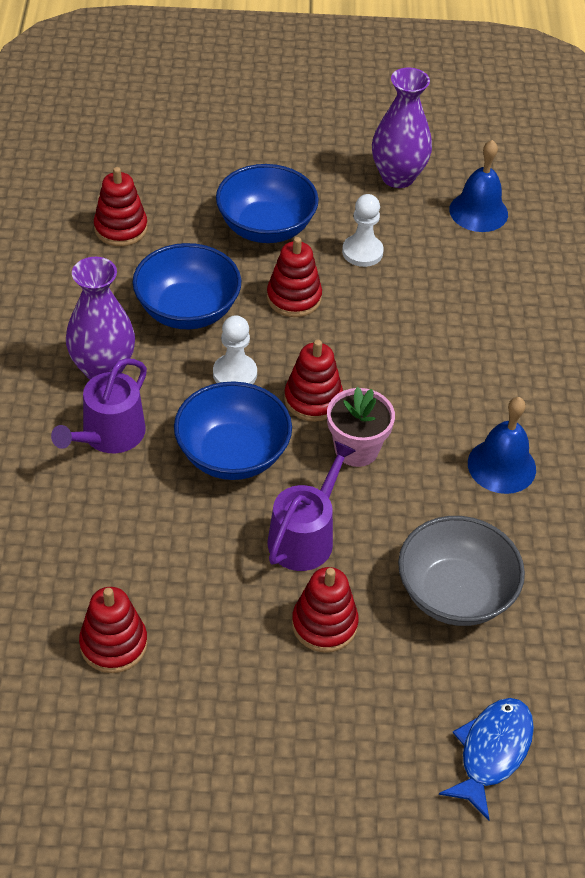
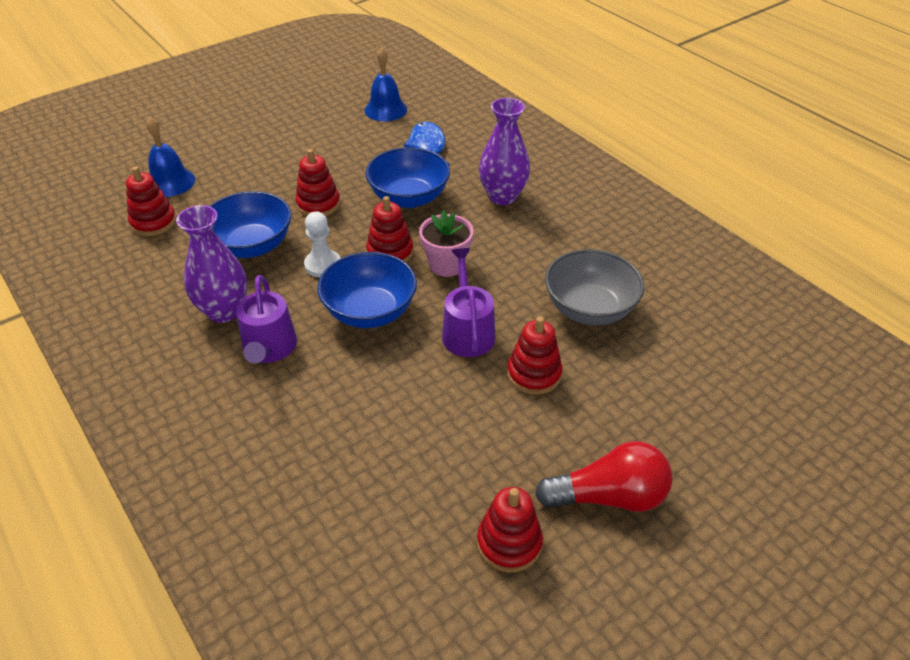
camera: 35 degrees left, 5 degrees down
(113, 644) = (408, 478): red stacking toy -> red stacking toy (509, 543)
(266, 227) = (259, 175): blue bowl -> blue bowl (409, 198)
(270, 789) = (609, 496): none -> red light bulb
(362, 252) = (337, 160): white pawn -> none
(397, 177) = (318, 113): purple vase -> purple vase (502, 196)
(492, 752) = (706, 381): blue fish -> blue fish (427, 147)
(501, 466) = (539, 227): blue bell -> blue bell (170, 182)

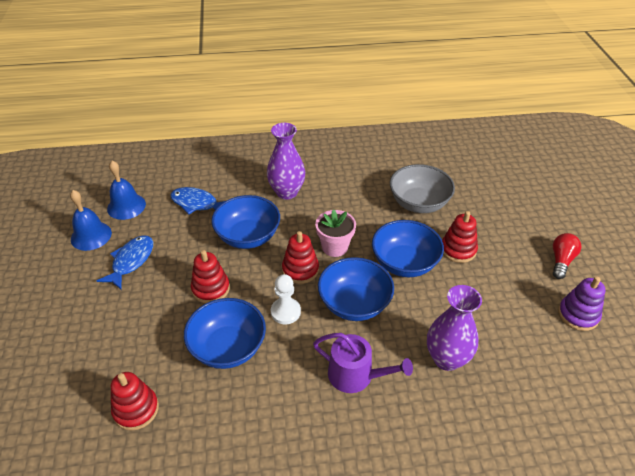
camera: 60 degrees left, 0 degrees up
(170, 182) = (86, 379): blue bell -> blue bell (91, 236)
(224, 311) = (295, 391): purple vase -> purple vase (447, 359)
(318, 144) = (131, 261): none -> blue fish
(467, 331) = (404, 263): purple watering can -> blue bowl
(509, 543) = (578, 315): red stacking toy -> purple stacking toy
(609, 496) = (561, 261): red light bulb -> red light bulb, size x0.67

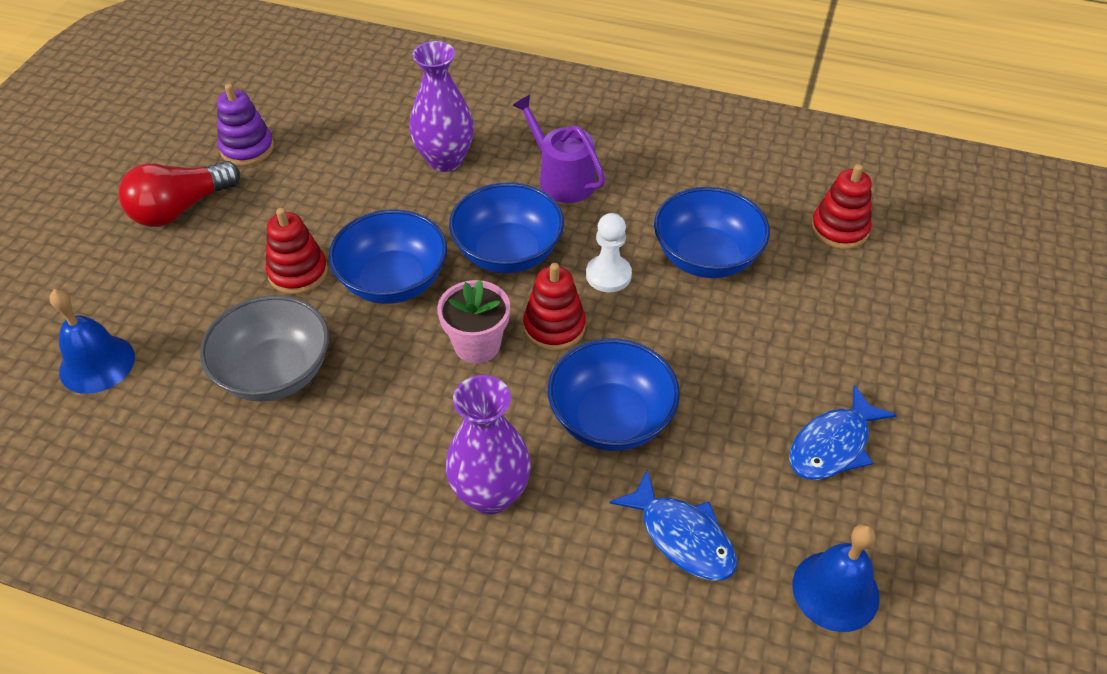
camera: 155 degrees left, 5 degrees up
(91, 236) = (911, 535): blue bell -> blue bell (97, 364)
(210, 289) = (706, 346): red stacking toy -> none
(561, 261) = (180, 209): red light bulb -> red light bulb, size x1.50

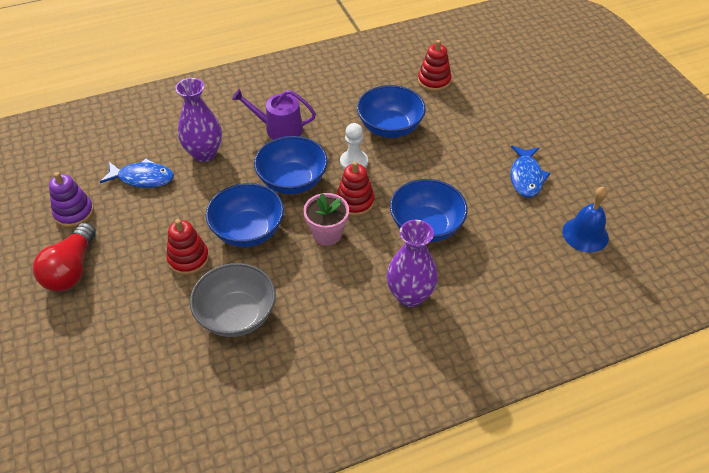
camera: 40 degrees left, 0 degrees up
(97, 364) = (124, 381): blue bell -> none
(682, 536) = (508, 255): blue fish -> blue fish (142, 178)

